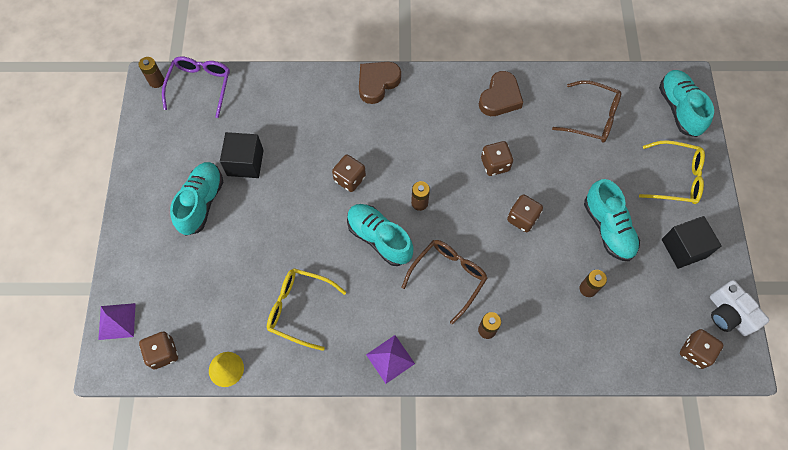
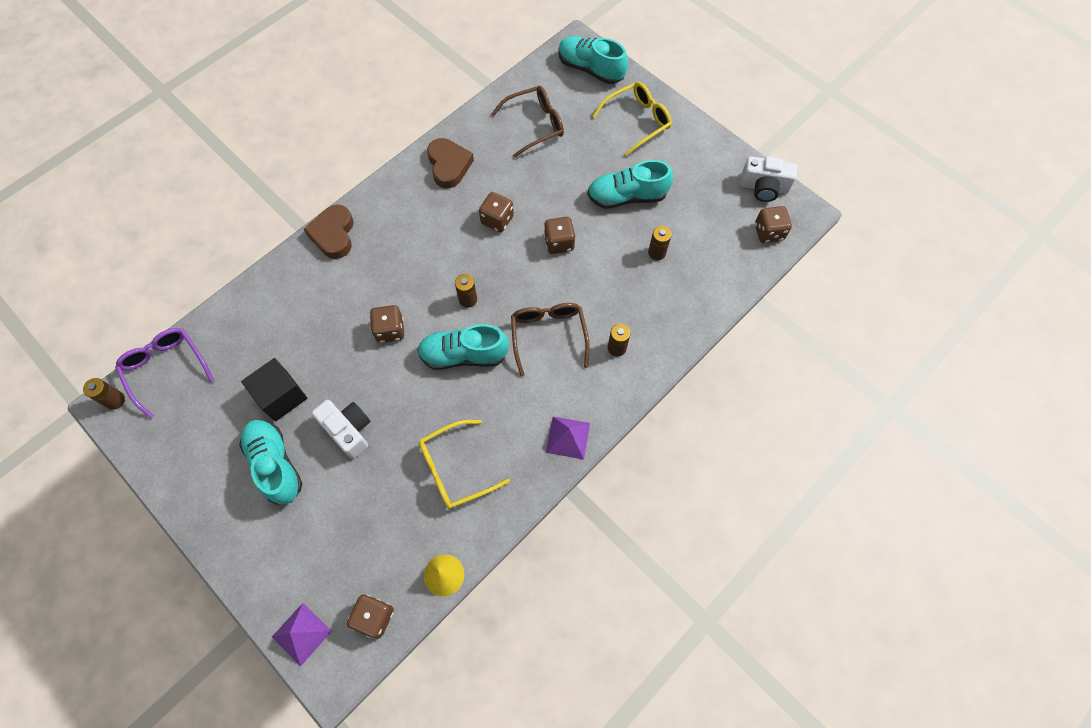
camera: 45 degrees left, 0 degrees up
(262, 221) = (348, 430): none -> white camera
(608, 228) = (627, 197): turquoise shoe -> turquoise shoe turned 150 degrees clockwise
(684, 248) = (691, 167): black cube -> none

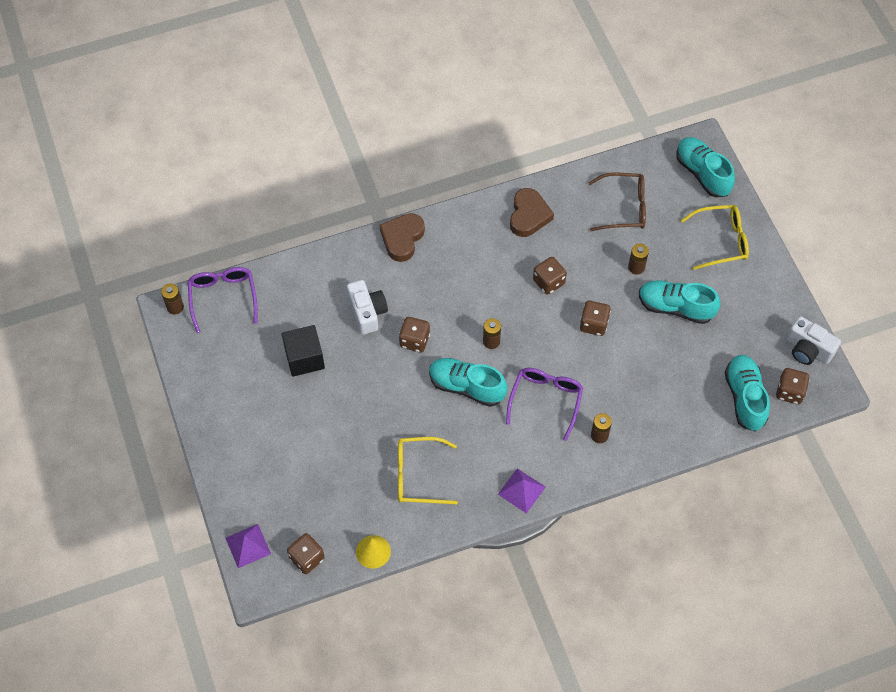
camera: 25 degrees right, 5 degrees down
(275, 464) = (278, 410): turquoise shoe -> turquoise shoe (745, 397)
(348, 430) = (346, 408): white camera -> white camera (367, 312)
(548, 335) = (546, 400): brown glasses -> purple glasses
(657, 252) = (677, 368): brown battery -> brown battery (636, 267)

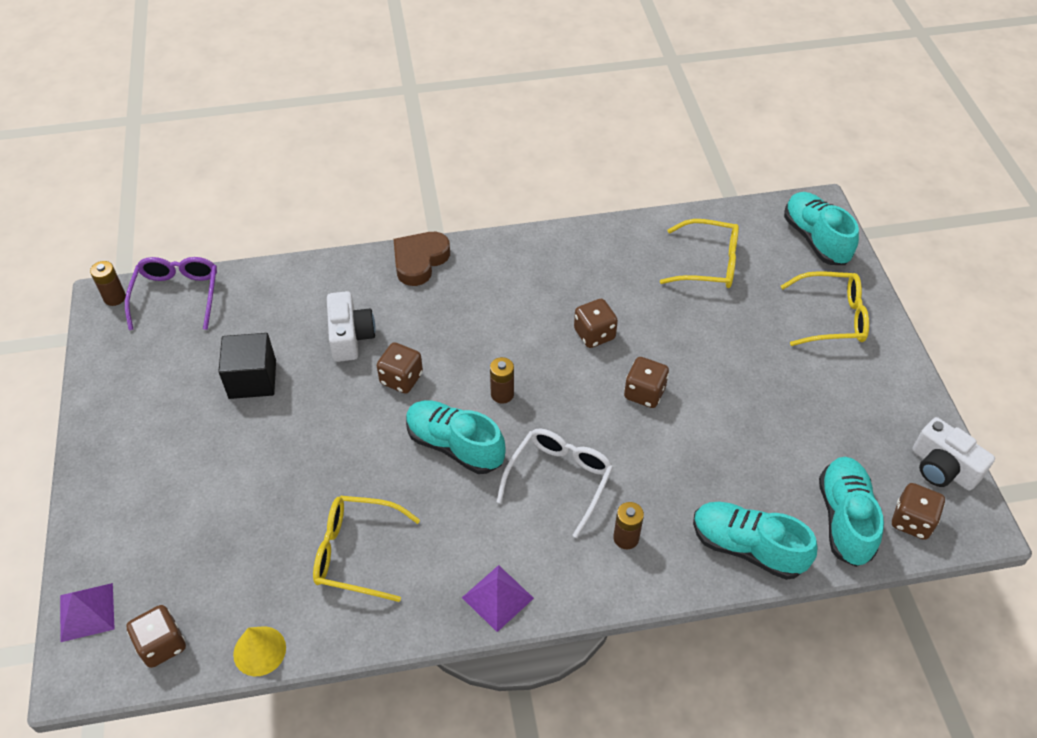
camera: 10 degrees right, 10 degrees down
(529, 215) = (585, 256): brown heart -> none
(546, 400) = (559, 479): purple glasses -> white glasses
(624, 207) = (708, 263): brown glasses -> yellow glasses
(636, 267) = (713, 333): brown battery -> none
(675, 307) = (760, 388): turquoise shoe -> turquoise shoe (747, 548)

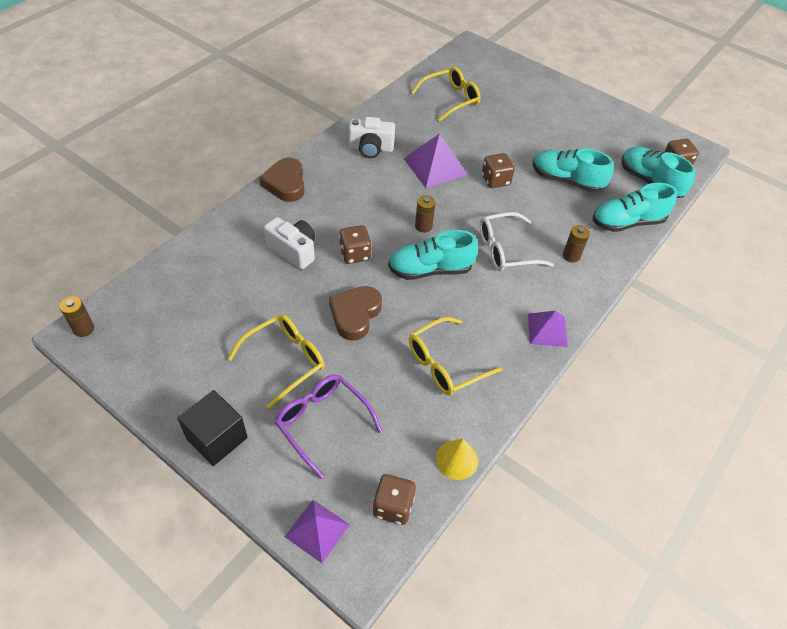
camera: 45 degrees left, 0 degrees up
(177, 295) = (135, 298): purple glasses -> purple glasses (322, 422)
(252, 379) = (257, 314): black cube -> black cube (217, 438)
(332, 441) = (355, 315): none -> brown heart
(559, 479) = (506, 250): white glasses -> white glasses turned 90 degrees counterclockwise
(594, 334) = (435, 166): brown dice -> purple pyramid
(815, 239) = (488, 61): turquoise shoe -> turquoise shoe (566, 180)
(832, 317) = (538, 94): yellow glasses -> yellow glasses (285, 360)
(942, 468) = (659, 134): white camera -> white camera (371, 148)

